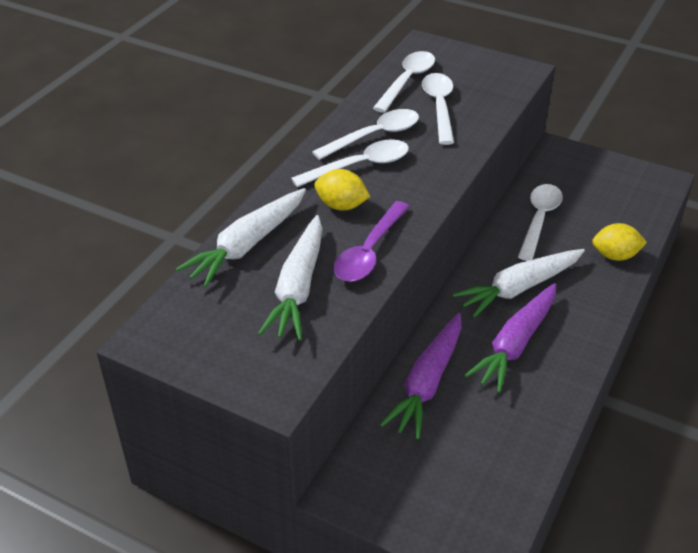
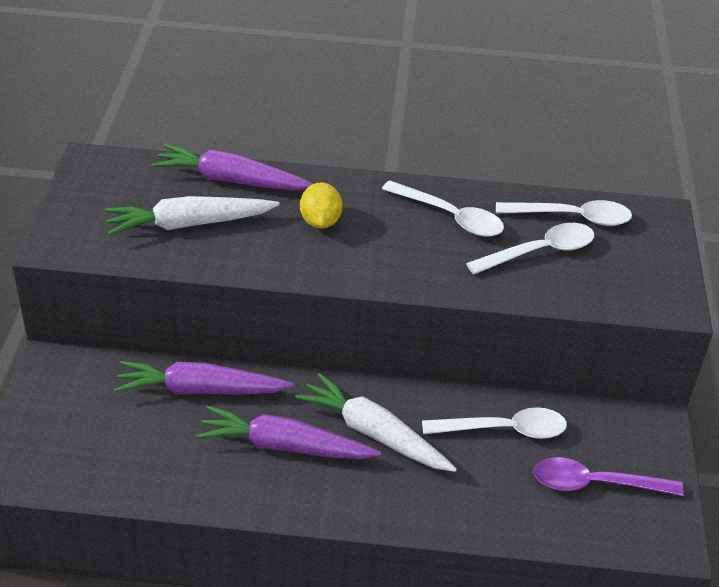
camera: 65 degrees right, 0 degrees up
(247, 245) = (231, 180): white carrot -> purple carrot
(360, 166) = (391, 219): white spoon -> none
(369, 252) = (261, 255): purple spoon -> purple spoon (595, 484)
(615, 256) = (480, 511): yellow lemon -> none

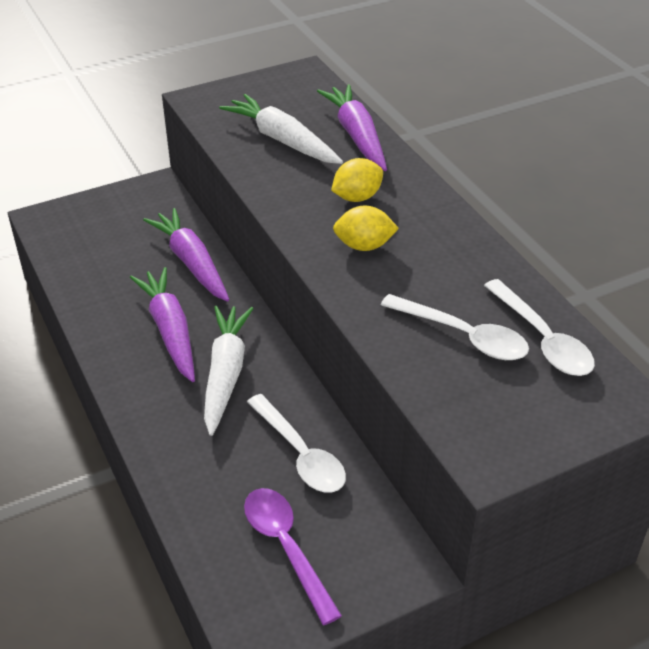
camera: 60 degrees right, 0 degrees up
(389, 249) = (364, 246): none -> yellow lemon
(450, 217) = (448, 263): white spoon -> none

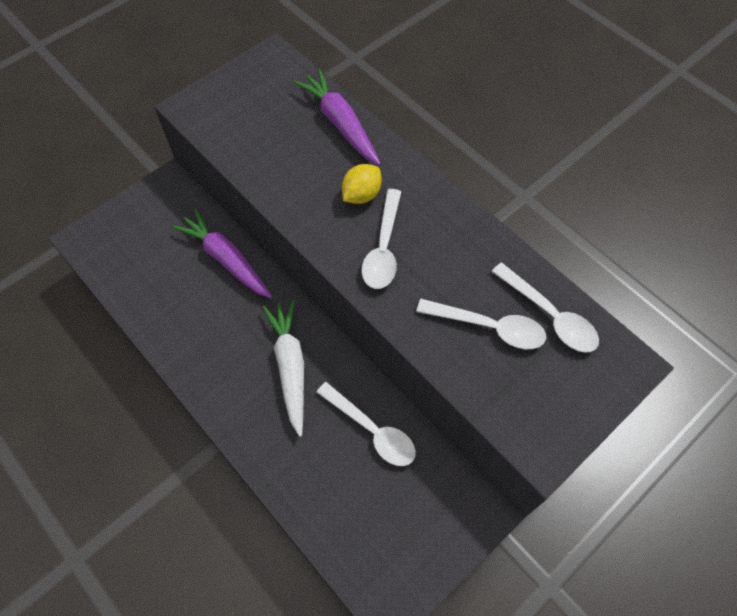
camera: 15 degrees left, 20 degrees up
(170, 331) = (231, 334): purple carrot -> none
(282, 140) = (278, 142): white carrot -> none
(286, 548) = (387, 520): purple spoon -> none
(364, 246) = (383, 248): yellow lemon -> white spoon

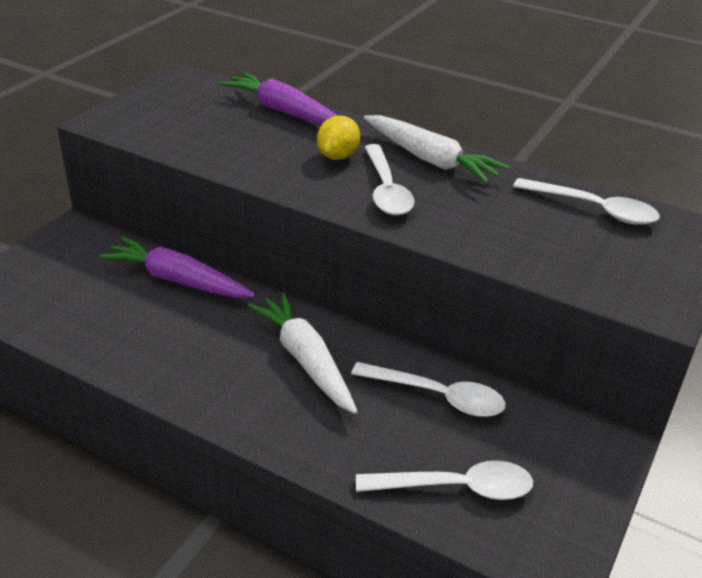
camera: 20 degrees left, 25 degrees down
(438, 217) = (430, 159): none -> white carrot
(489, 327) = (538, 228): white spoon -> white spoon (456, 487)

